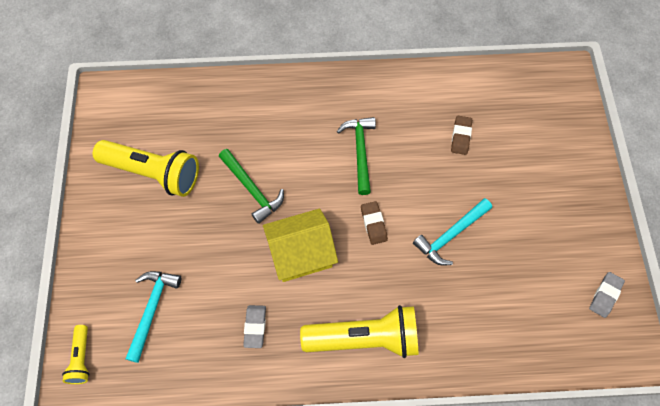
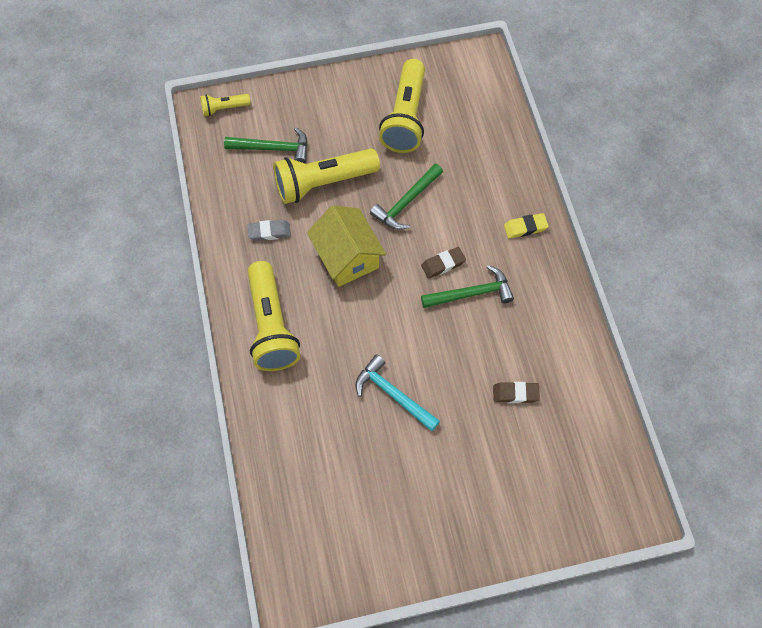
camera: 80 degrees right, 0 degrees up
(152, 310) = (273, 148): turquoise hammer -> green hammer
(209, 264) = (323, 183): none -> yellow flashlight
(302, 96) = (525, 227): none -> yellow eraser
(373, 224) = (391, 318): brown eraser -> brown eraser (443, 264)
(605, 295) = (352, 562): grey eraser -> none

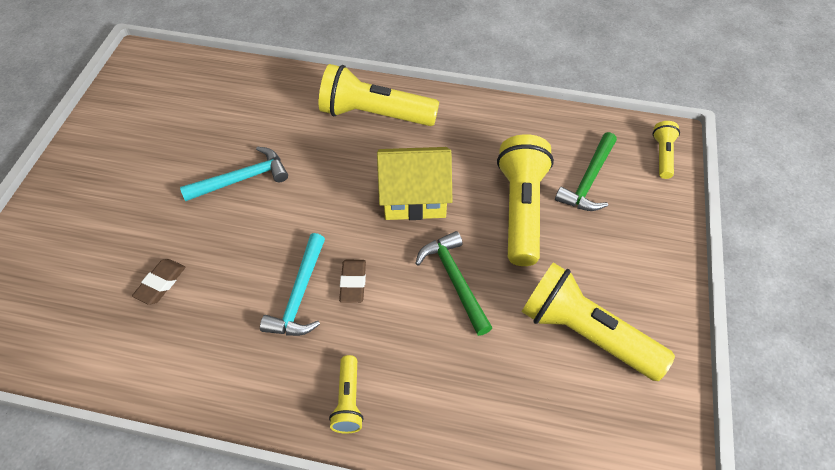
camera: 115 degrees right, 10 degrees down
(269, 232) = (480, 144): grey eraser -> none
(471, 293) = (300, 295): green hammer -> turquoise hammer
(525, 227) = (348, 400): yellow eraser -> yellow flashlight

